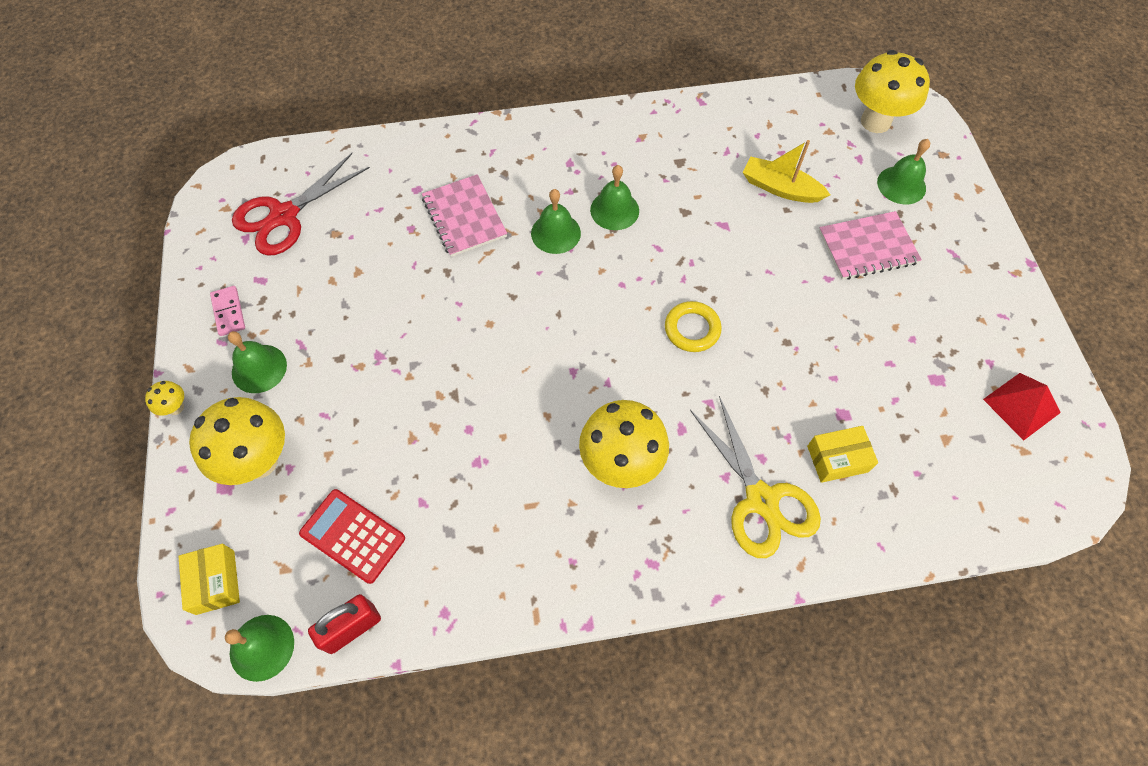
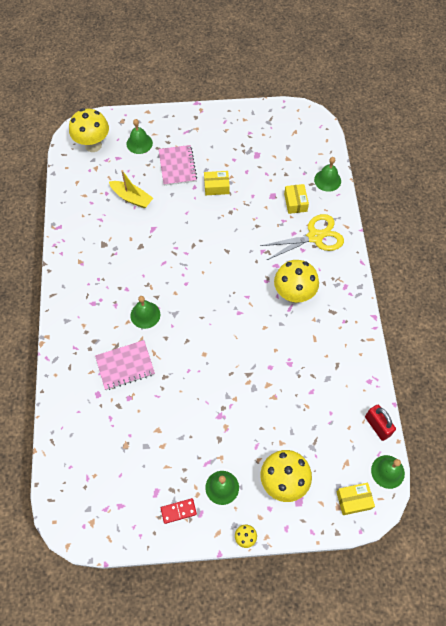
camera: 85 degrees left, 0 degrees up
(229, 312) = (178, 511): pink domino -> red domino
(284, 216) = (105, 480): red scissors -> none
(353, 536) = (329, 427): red calculator -> none
(614, 210) = (133, 282): green bell -> green bell (327, 180)
(692, 329) = (218, 253): yellow ring -> none
(780, 188) = (132, 198): yellow boat -> yellow boat turned 90 degrees counterclockwise
(838, 314) = (216, 187): none -> yellow box
(1021, 405) = (273, 127): red pyramid -> none

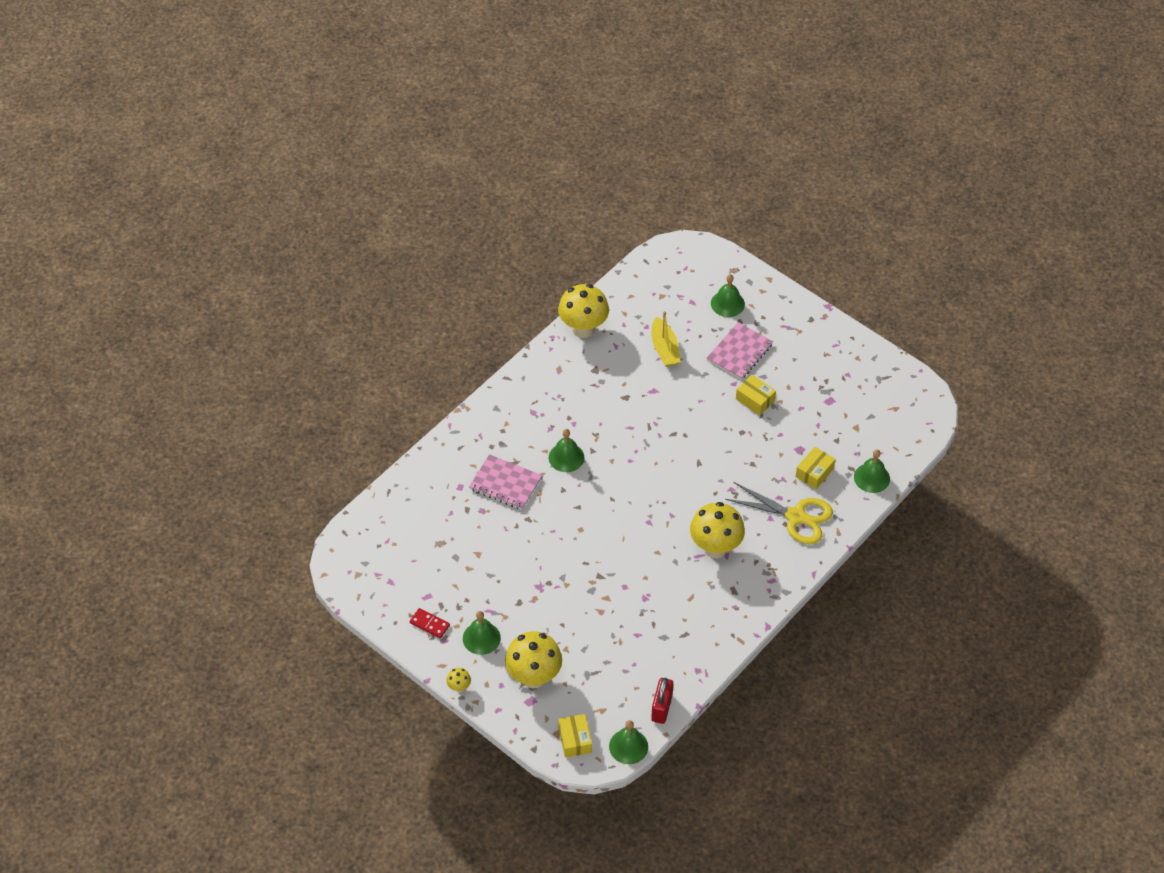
camera: 45 degrees right, 10 degrees down
(93, 145) = (682, 273): yellow mushroom -> yellow mushroom (583, 329)
(353, 500) = (575, 740): yellow box -> yellow box turned 45 degrees clockwise

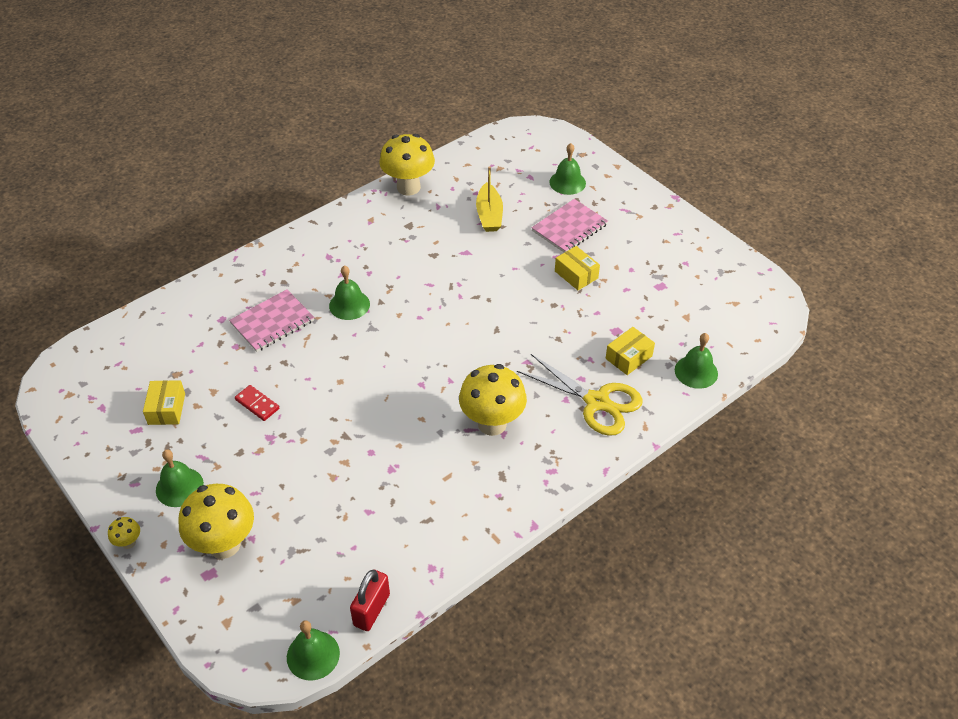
camera: 10 degrees right, 5 degrees down
(429, 624) = (125, 462): red domino -> red domino (257, 404)
(505, 484) = (272, 322): pink notebook -> pink notebook turned 75 degrees counterclockwise
(575, 740) = (247, 634): yellow box -> yellow box (166, 409)

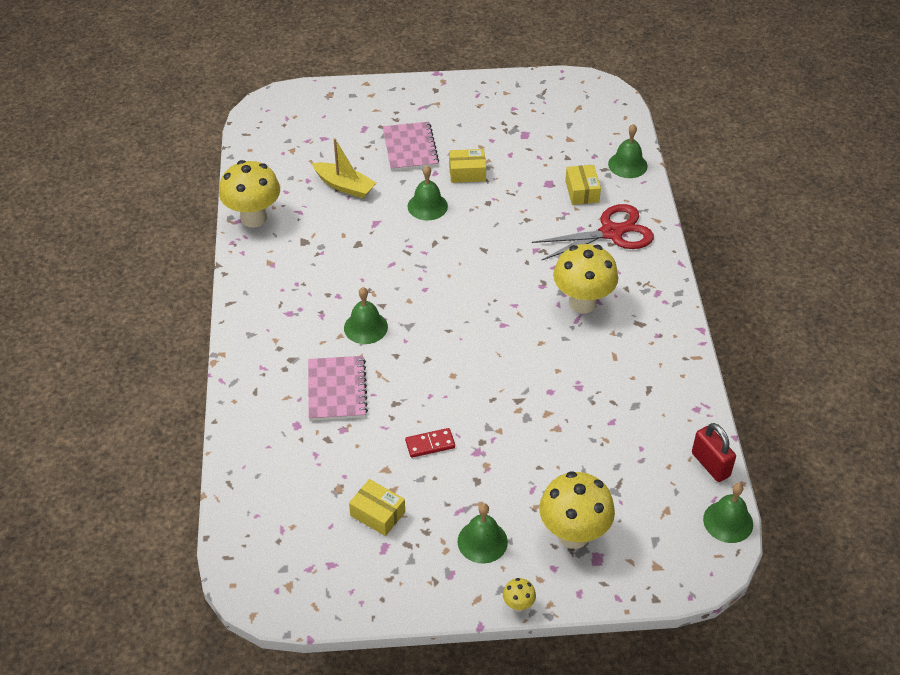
camera: 55 degrees left, 0 degrees up
(567, 182) = (355, 121): green bell -> green bell (427, 206)
(597, 402) = (611, 232): yellow scissors -> red scissors

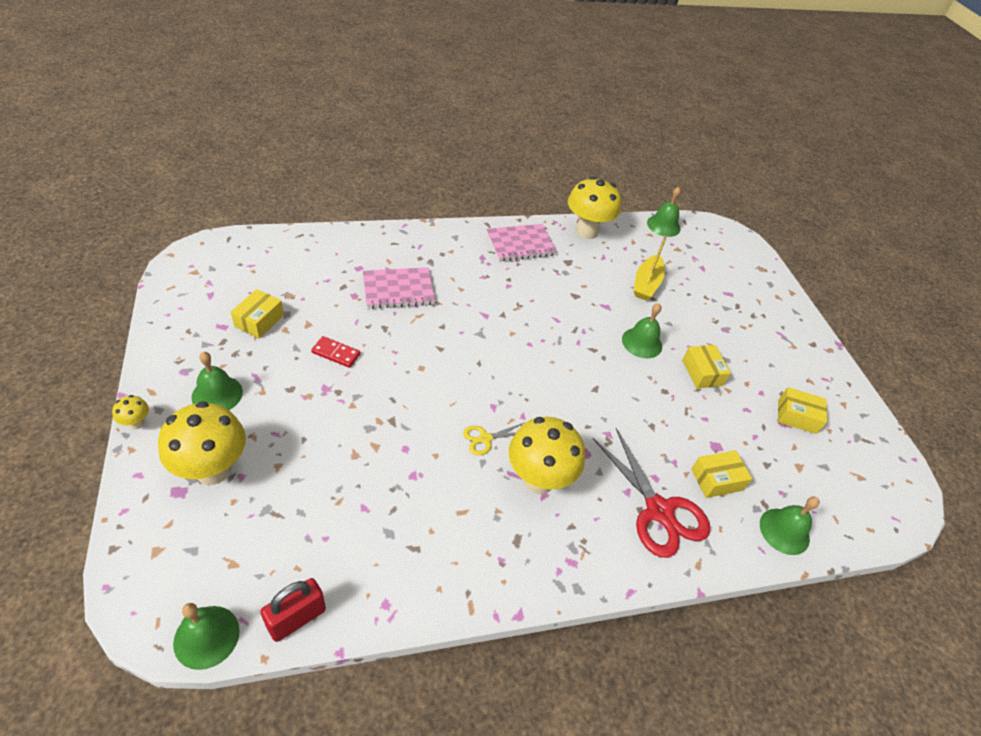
camera: 75 degrees right, 0 degrees up
(365, 327) = (473, 305): green bell -> green bell (663, 225)
(410, 148) = (717, 327): pink notebook -> pink notebook (520, 244)
(430, 444) = (336, 353): red domino -> red domino turned 45 degrees counterclockwise
(518, 125) = (797, 416): none -> yellow box
(539, 334) = (485, 438): none -> yellow scissors

